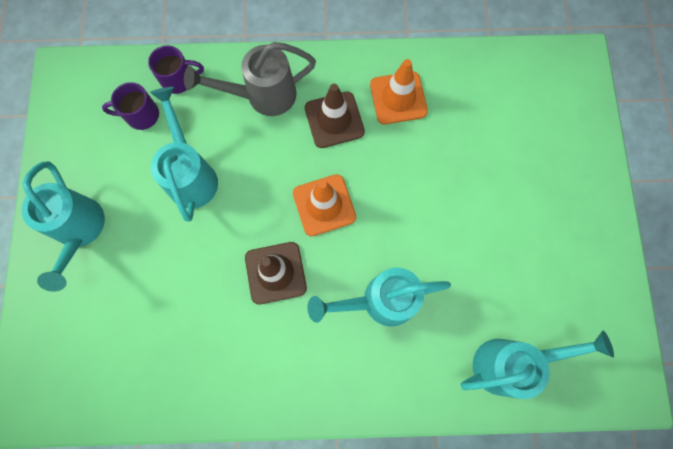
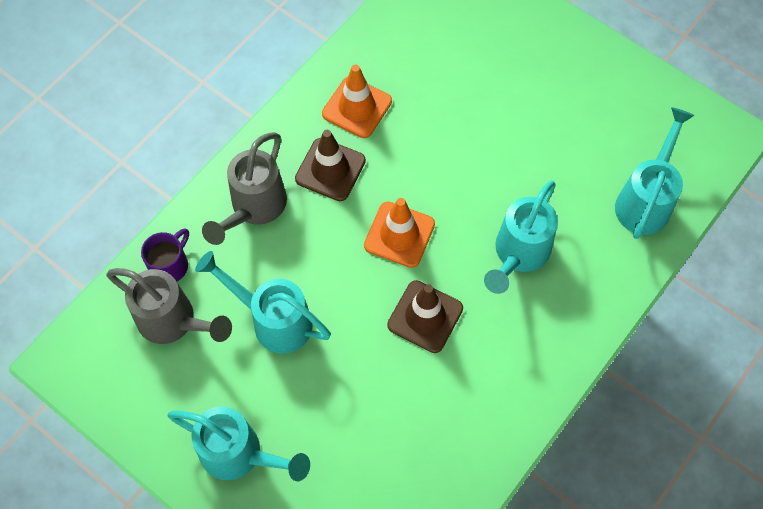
camera: 50 degrees left, 10 degrees down
(141, 115) = (174, 322): purple mug -> grey watering can

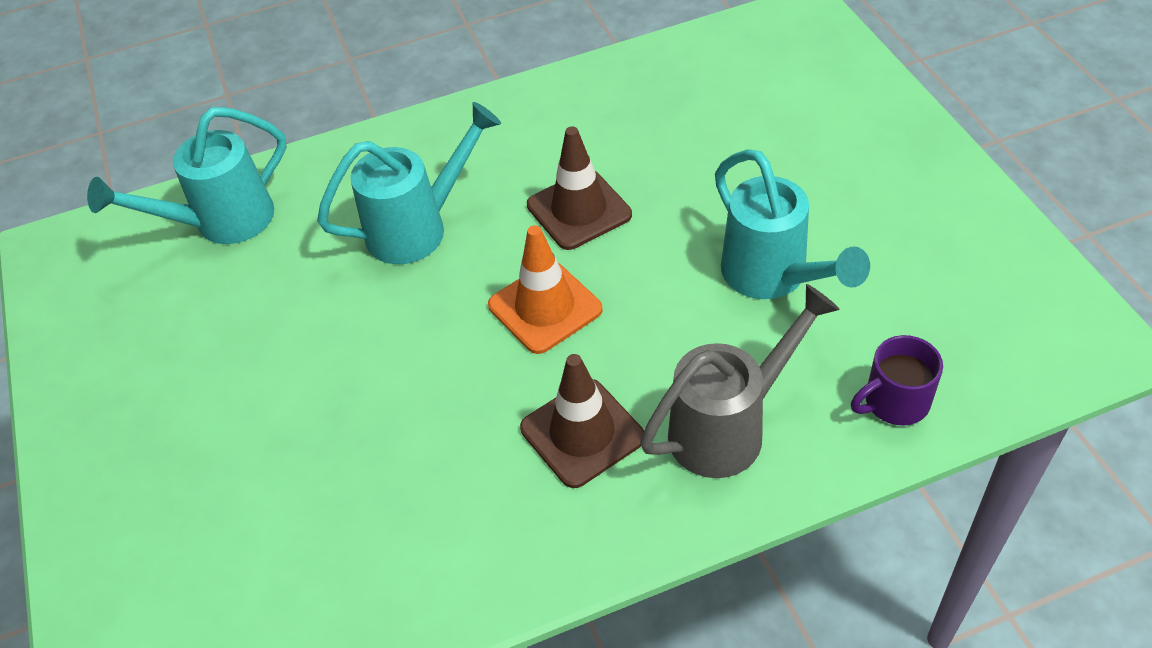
camera: 145 degrees left, 15 degrees down
(174, 322) = (914, 327): grey watering can -> none
(240, 455) = (880, 165): turquoise watering can -> none
(357, 107) = (478, 511): orange traffic cone -> none

